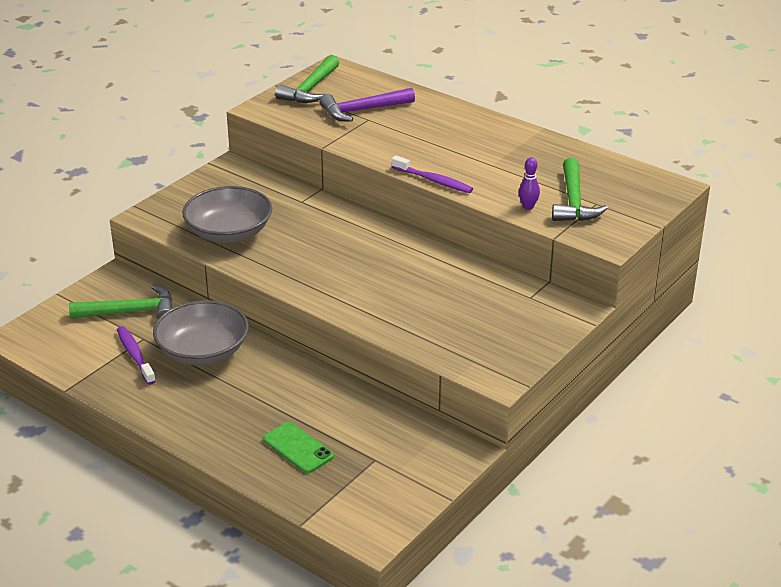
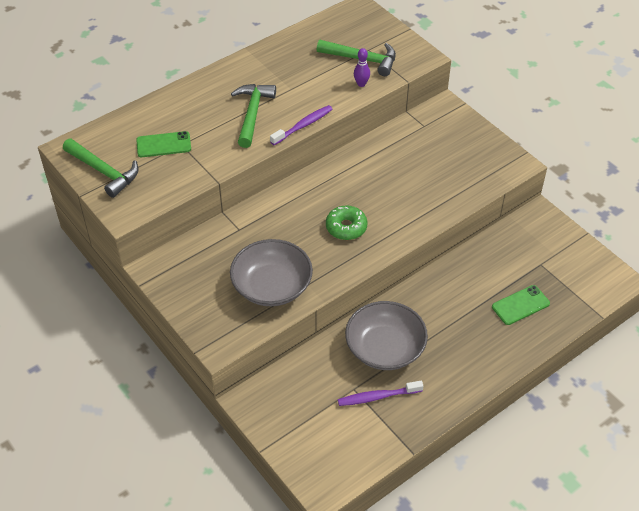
camera: 75 degrees left, 15 degrees up
(130, 312) = (311, 394): green hammer -> green hammer (252, 114)
(330, 265) = (346, 227): none -> green donut
(362, 110) = (163, 145): purple hammer -> green phone

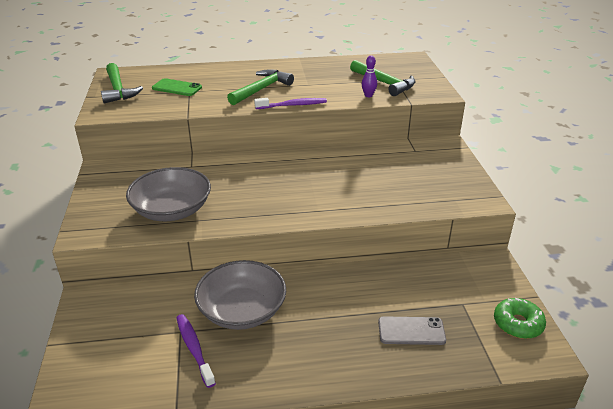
camera: 30 degrees right, 15 degrees down
(346, 227) = (277, 193): green donut -> green donut (517, 324)
(377, 397) = (194, 349): purple toothbrush -> purple toothbrush turned 45 degrees clockwise
(520, 305) = (411, 331): green phone -> grey phone

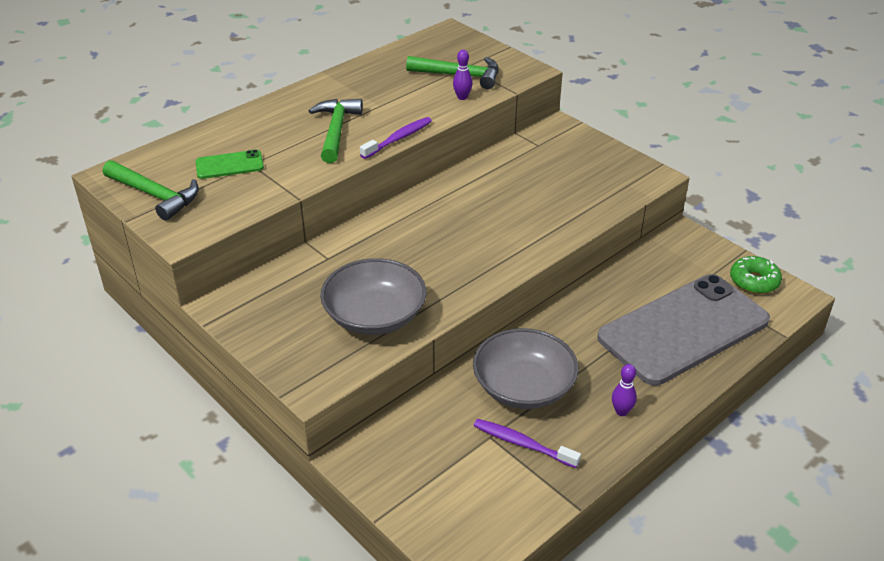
camera: 35 degrees left, 5 degrees up
(290, 366) = (621, 411): none -> purple bowling pin
(411, 331) = (683, 329): grey phone -> grey phone, size x2.44

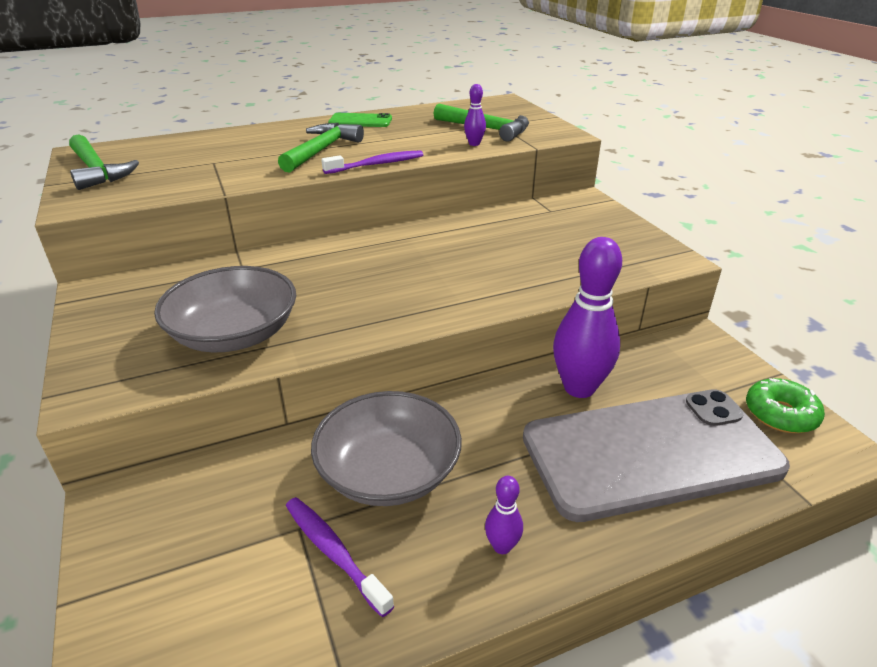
camera: 20 degrees right, 5 degrees down
(229, 165) = (192, 160): green phone -> green phone (360, 121)
(617, 294) = (579, 388): none -> purple bowling pin

